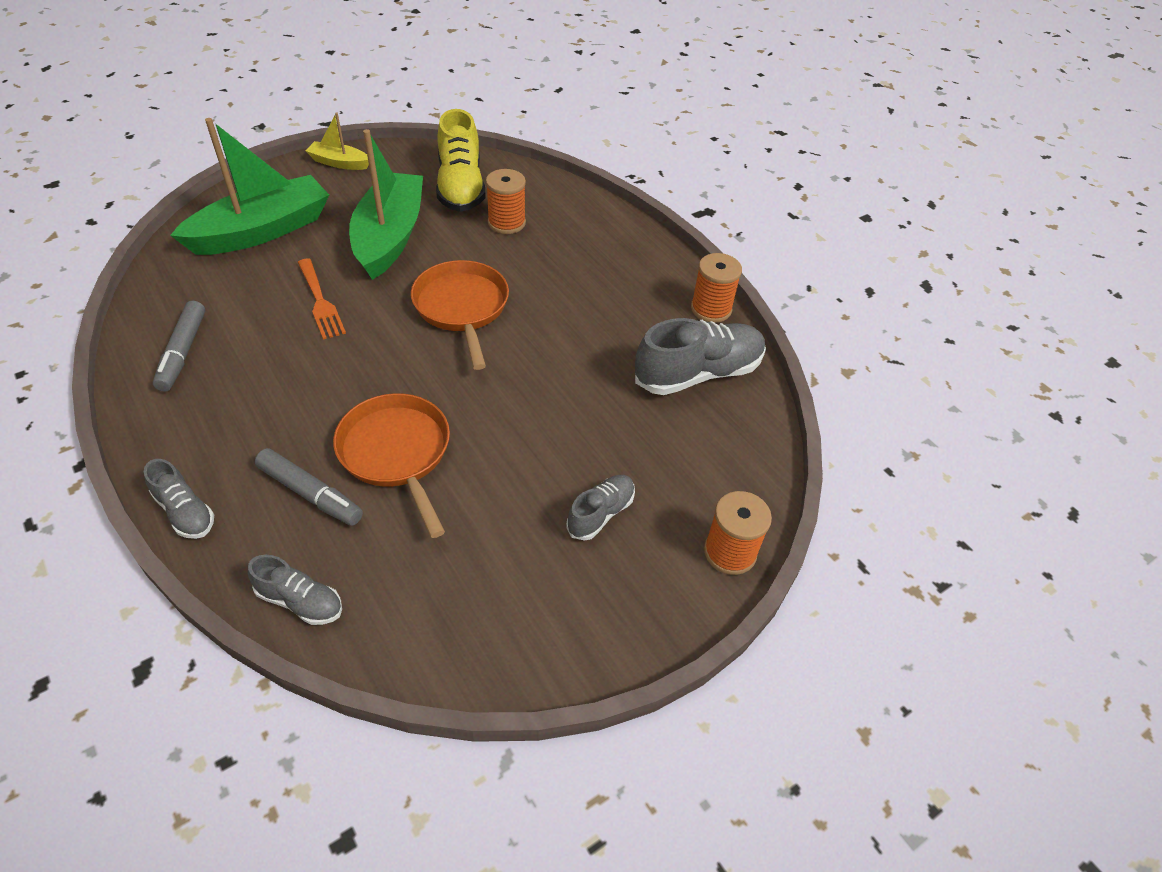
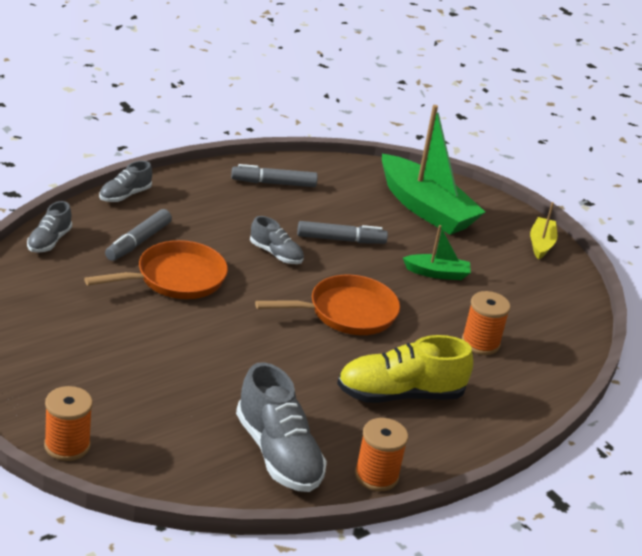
camera: 85 degrees right, 15 degrees down
(320, 302) = (341, 240): orange fork -> grey marker
(389, 237) = (437, 273): green boat -> green boat, size x0.48
(460, 187) = (530, 315): yellow shoe -> yellow shoe (400, 394)
(601, 514) = (112, 377): grey shoe -> grey shoe (276, 254)

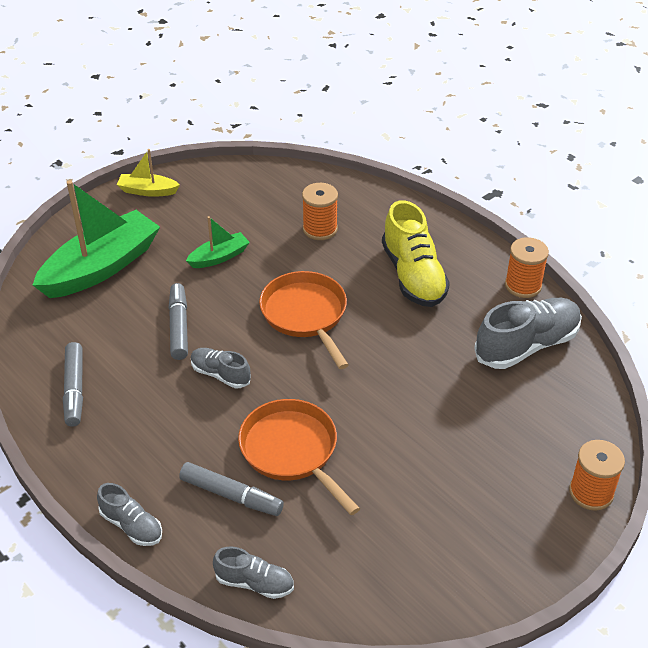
camera: 90 degrees left, 10 degrees up
(276, 254) = (220, 374): grey shoe -> grey shoe turned 90 degrees counterclockwise
(437, 273) = (219, 257): green boat -> green boat turned 60 degrees clockwise

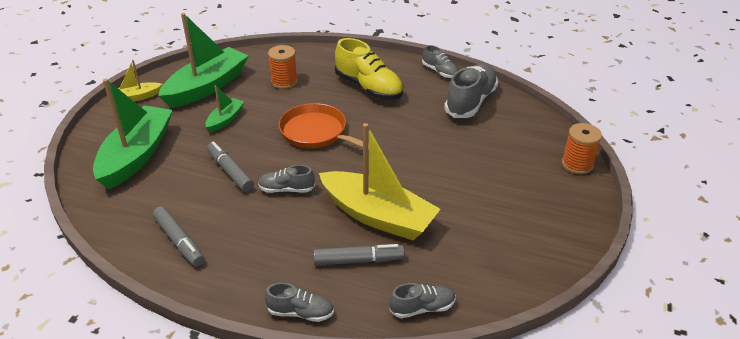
camera: 30 degrees left, 5 degrees down
(229, 204) = (206, 87): none -> green boat
(292, 451) = (377, 216): orange pan -> yellow boat
(523, 285) = (440, 72): orange spool -> grey shoe

